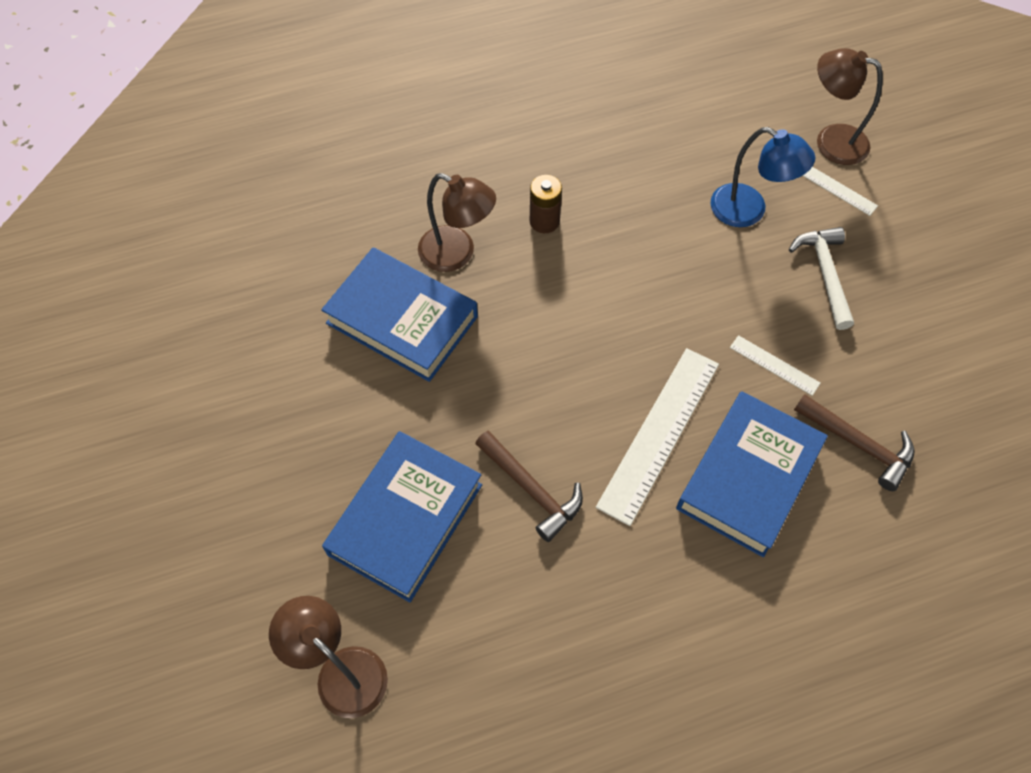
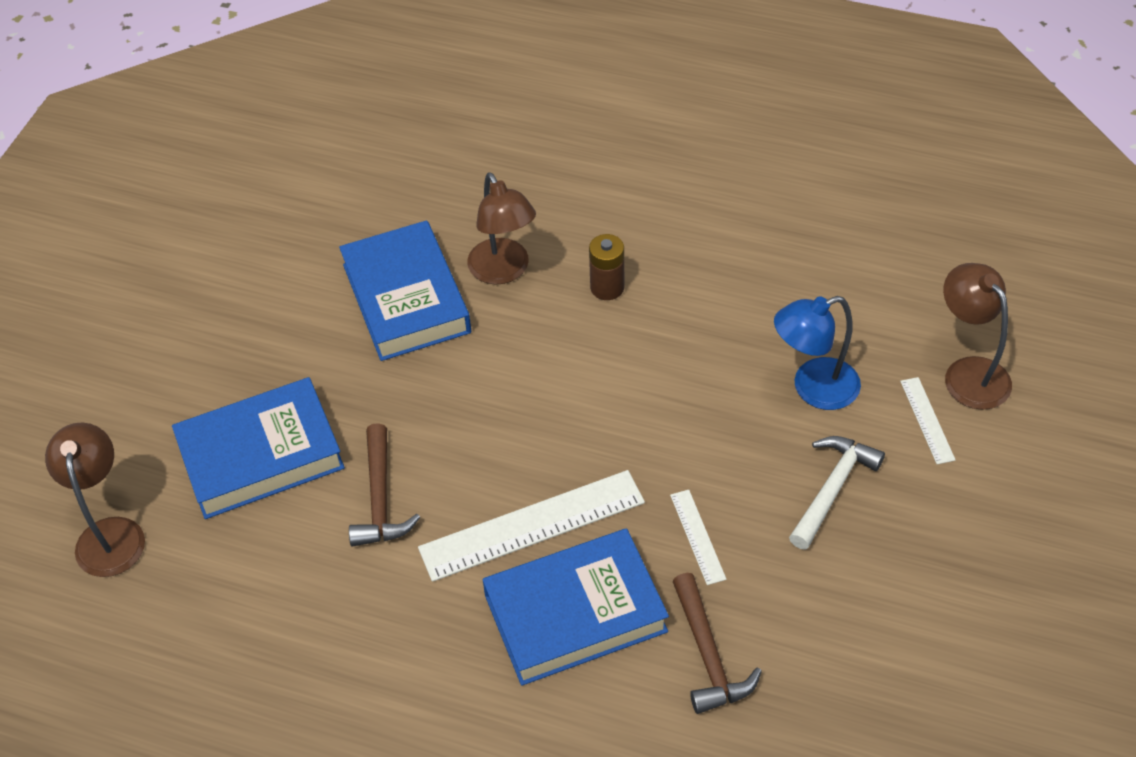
camera: 40 degrees right, 10 degrees down
(749, 211) = (813, 388): blue lamp -> blue lamp turned 90 degrees clockwise

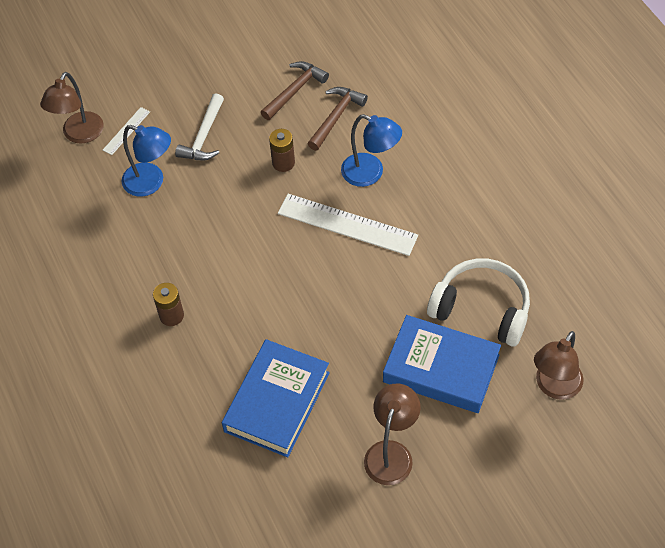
camera: 135 degrees left, 5 degrees up
(270, 555) = (481, 308): none -> white headphones
(380, 499) = (403, 294): brown hammer -> brown hammer (295, 90)
(503, 271) = (209, 373): brown lamp -> brown lamp (391, 453)
(575, 613) = (370, 173): blue book -> blue lamp
(697, 536) = (283, 163): white ruler -> brown battery
(832, 488) = (204, 136): white hammer -> white hammer turned 60 degrees counterclockwise

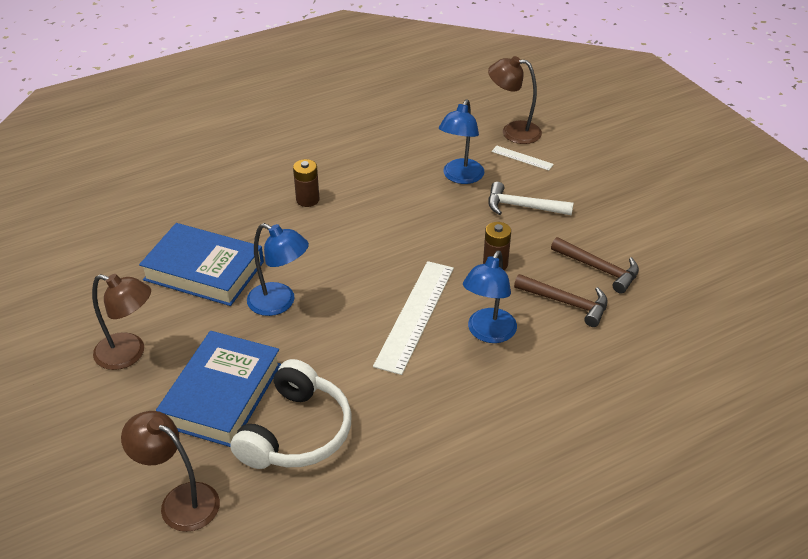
camera: 85 degrees right, 15 degrees down
(327, 331) = (280, 303): none -> blue lamp

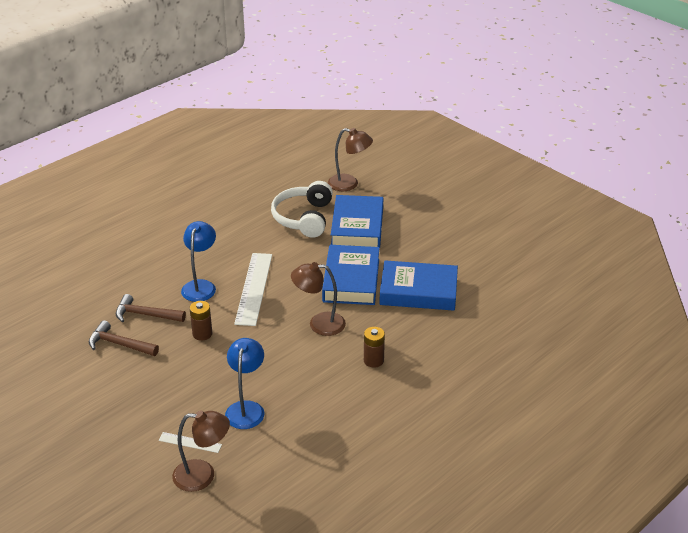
camera: 165 degrees right, 5 degrees down
(129, 354) = (428, 237): brown lamp -> brown lamp (319, 324)
(280, 303) = (351, 280): blue lamp -> blue book
(522, 207) = (185, 388): white hammer -> none

